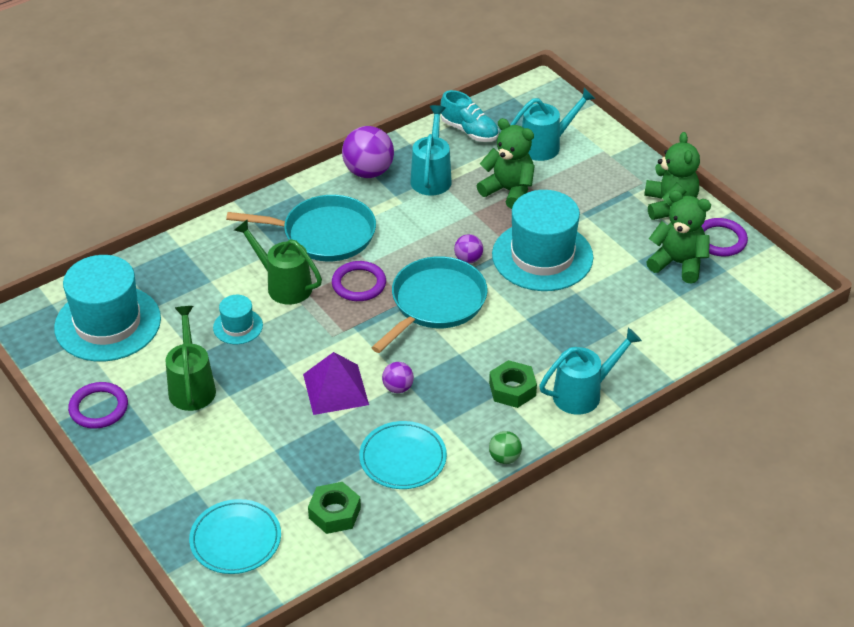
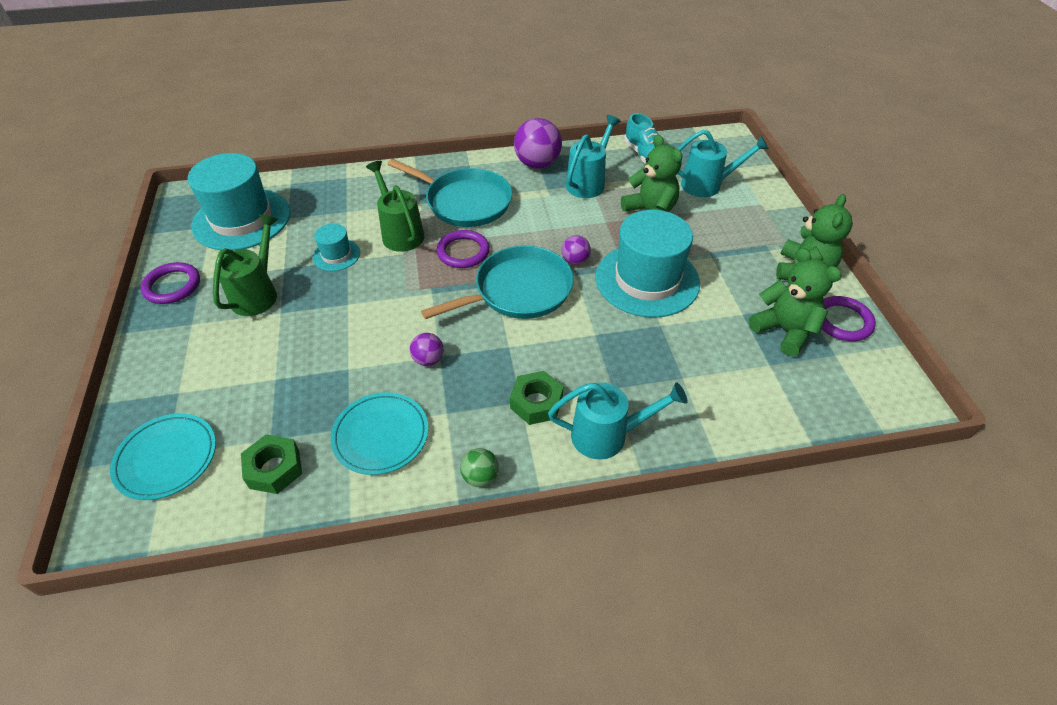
camera: 25 degrees right, 5 degrees up
(335, 389) = (372, 340): purple pyramid -> none

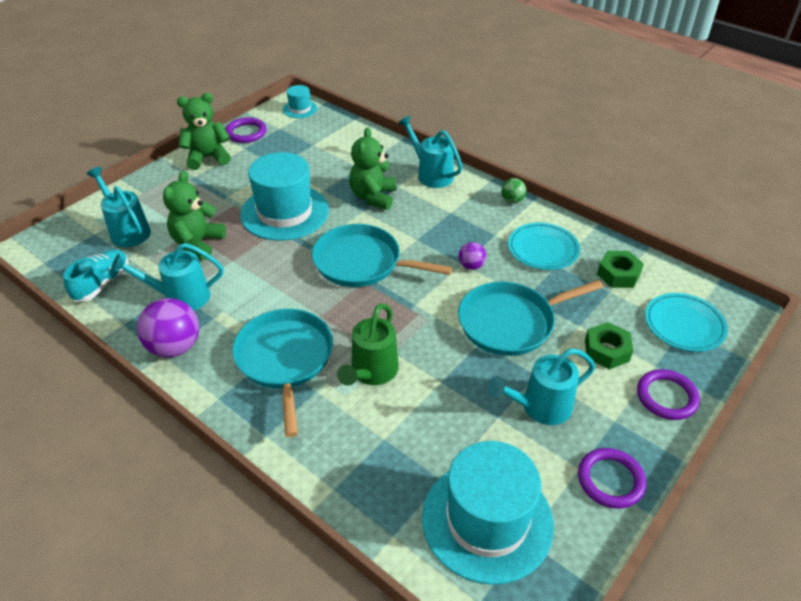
camera: 130 degrees left, 5 degrees down
(258, 293) = (539, 407): green watering can -> turquoise watering can
(336, 255) = (443, 394): turquoise hat -> turquoise hat (300, 109)
(338, 336) = (510, 323): none -> turquoise pan
(463, 252) = (352, 317): purple ring -> purple ring (666, 397)
(536, 403) = (443, 206): green nut -> green nut (606, 350)
(575, 261) = (299, 253): purple ball -> none
(784, 330) = (277, 148): green teddy bear -> green teddy bear (373, 197)

